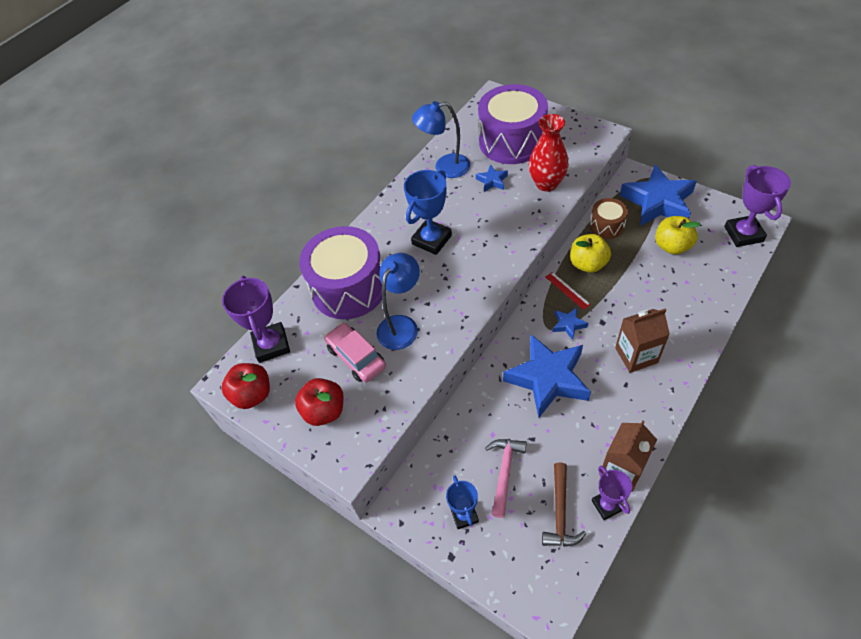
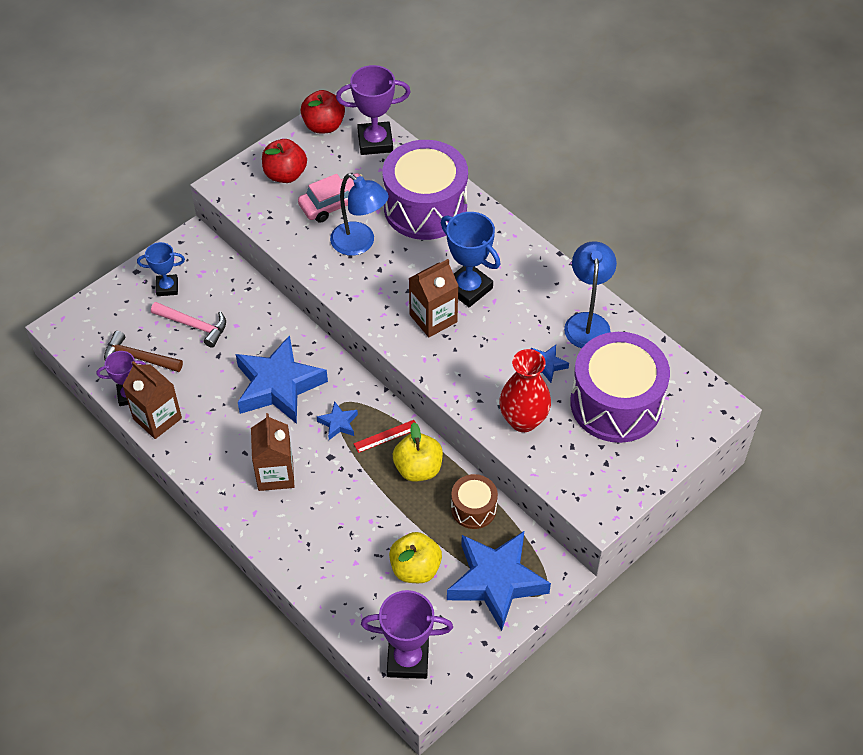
camera: 95 degrees right, 0 degrees up
(470, 255) = (433, 318): none -> brown carton

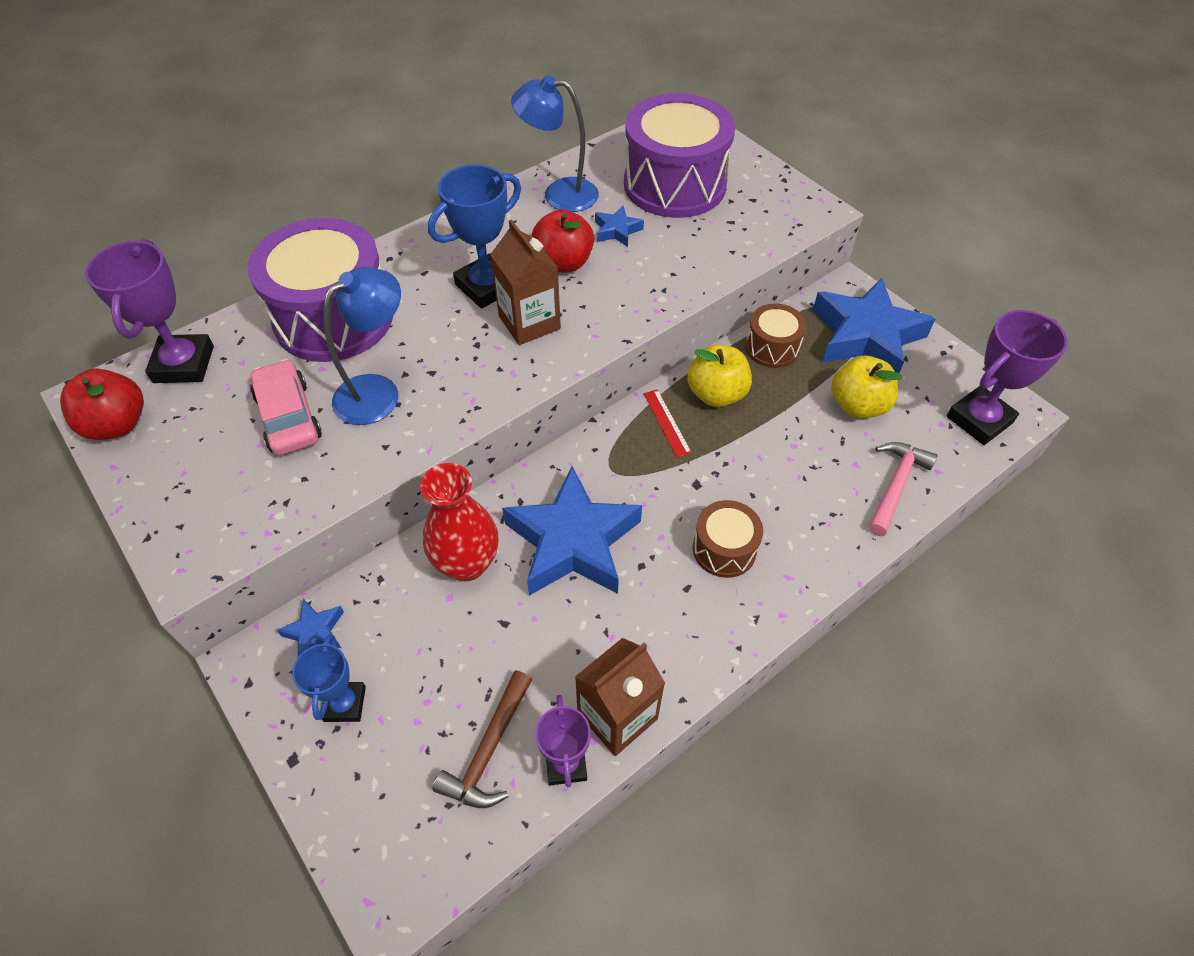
camera: 85 degrees left, 0 degrees up
(194, 325) = (437, 659): pink hammer -> pink hammer (895, 485)
(275, 474) = (724, 549): brown carton -> brown drum
(285, 174) = (201, 478): red apple -> red apple (563, 263)
(338, 423) = (643, 472): blue star -> blue star (315, 632)
(408, 659) = (979, 420): purple trophy -> purple trophy turned 45 degrees clockwise
(523, 420) = (695, 255): red vase -> red vase (467, 563)

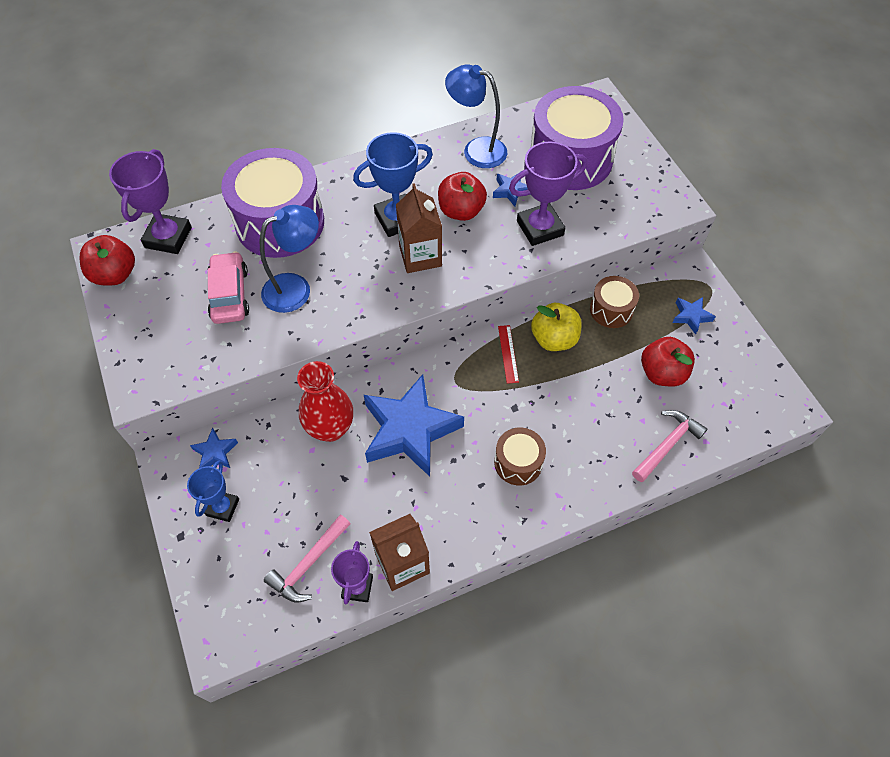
camera: 15 degrees right, 5 degrees up
(489, 750) = (309, 564): brown hammer -> pink hammer
(857, 405) = (662, 373): yellow apple -> red apple
(866, 336) = (691, 316): blue star -> blue star, size x0.43
(979, 420) = (756, 407): purple trophy -> purple trophy (540, 228)

